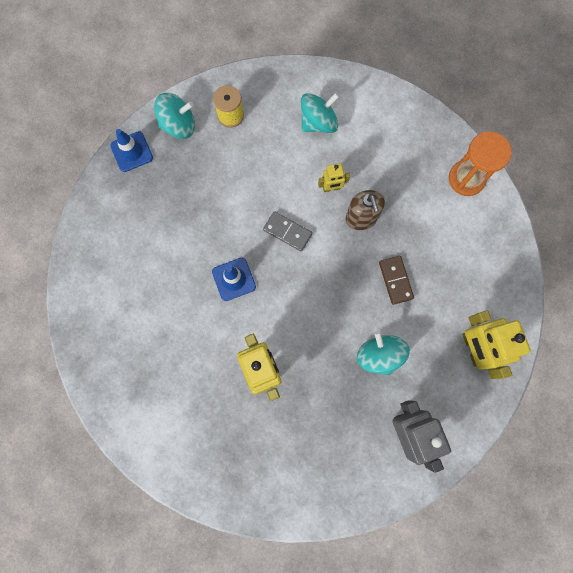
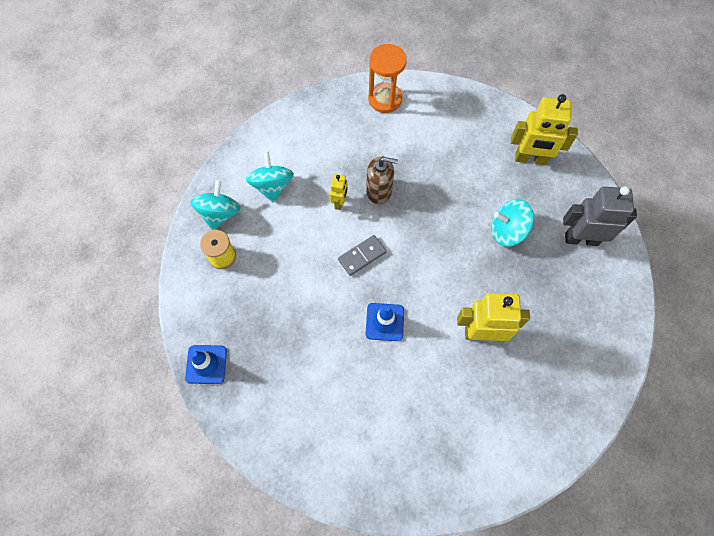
camera: 65 degrees left, 10 degrees down
(178, 125) = (204, 307): turquoise spinning top -> turquoise spinning top (219, 213)
(395, 280) = (447, 189): brown domino -> none

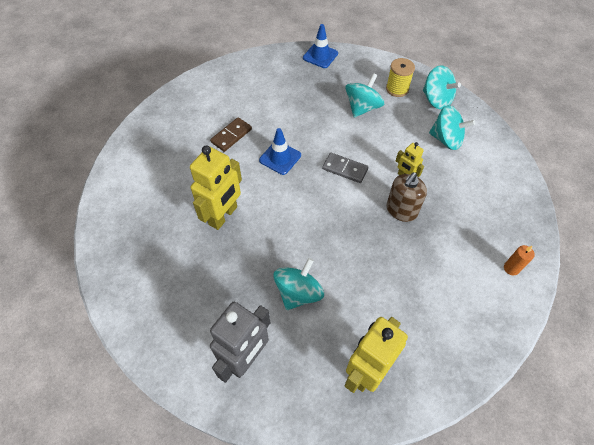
camera: 120 degrees right, 10 degrees down
(270, 278) = (362, 107): none -> turquoise spinning top
(362, 256) = (345, 169): grey domino -> grey domino turned 60 degrees counterclockwise
(385, 99) = (511, 268): orange hourglass -> orange candle
(386, 389) = (231, 136): none -> brown domino

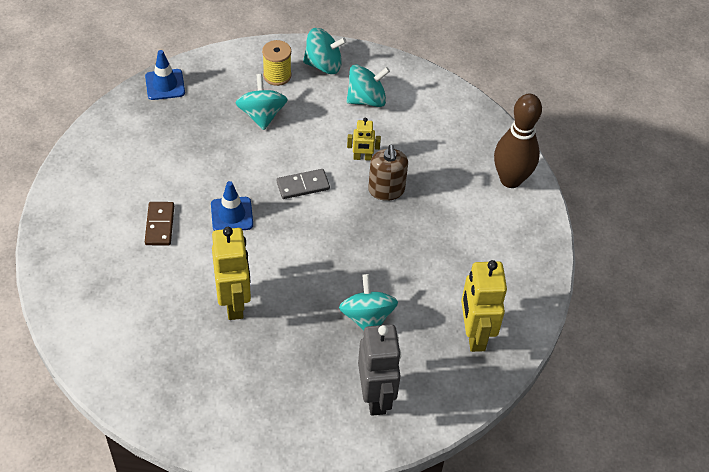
camera: 45 degrees left, 5 degrees down
(511, 268) = (510, 179): orange candle -> brown bowling pin

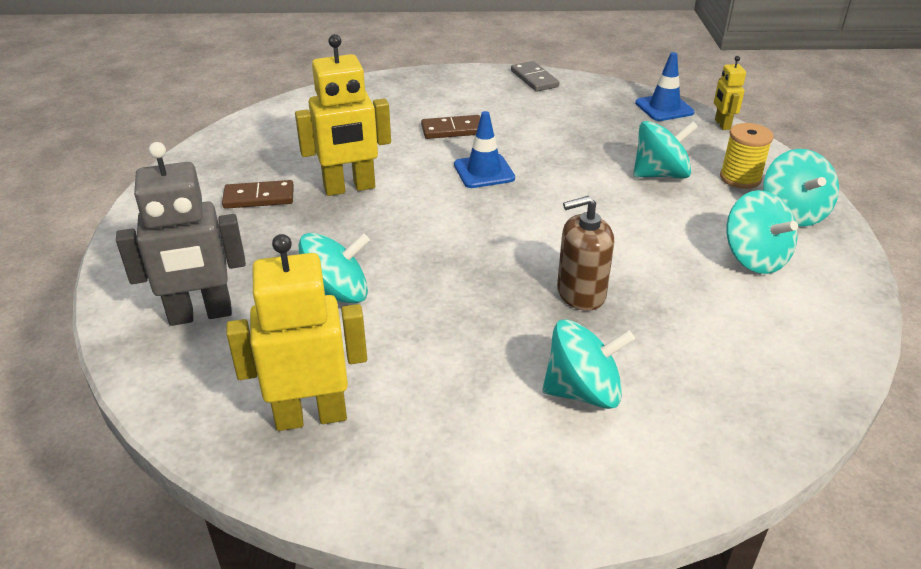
camera: 85 degrees right, 15 degrees down
(233, 365) = (259, 197): none -> brown domino
(303, 185) = (554, 218): grey domino -> grey domino (534, 79)
(362, 157) = (633, 264): yellow robot -> yellow robot (722, 124)
(468, 208) = (583, 391): none -> turquoise spinning top
(510, 179) = (678, 448): brown bowling pin -> none

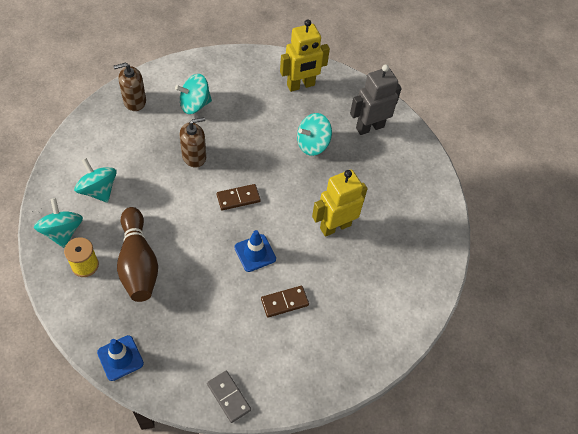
camera: 165 degrees right, 20 degrees up
(259, 197) = (384, 211): brown domino -> brown domino (238, 198)
(660, 174) = (138, 263): turquoise spinning top -> brown bowling pin
(722, 124) = (79, 336): yellow robot -> none
(732, 411) = (134, 101): none -> brown soap dispenser

